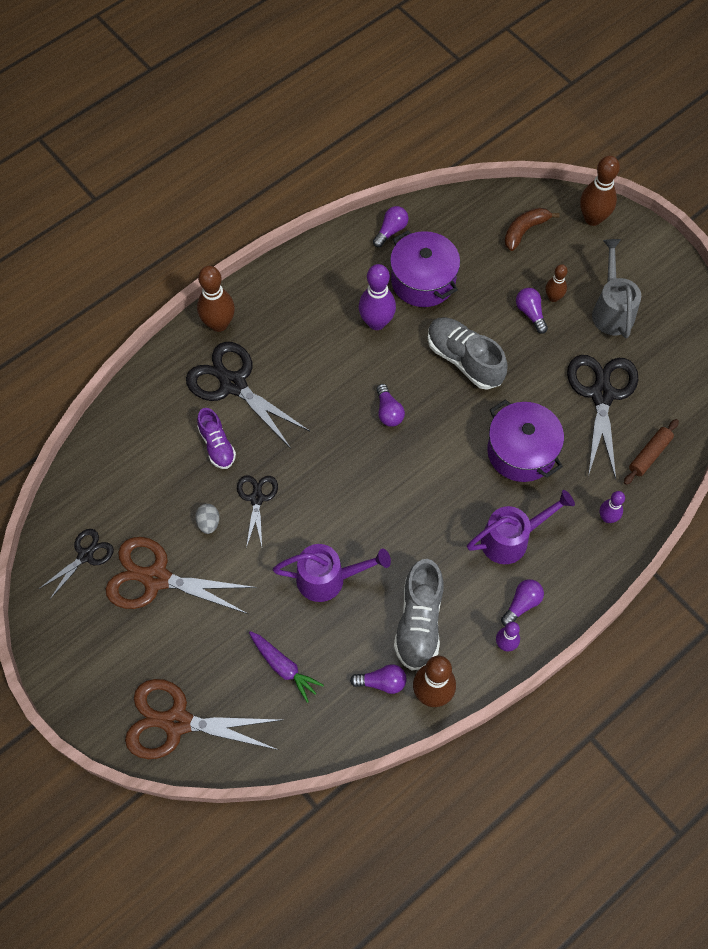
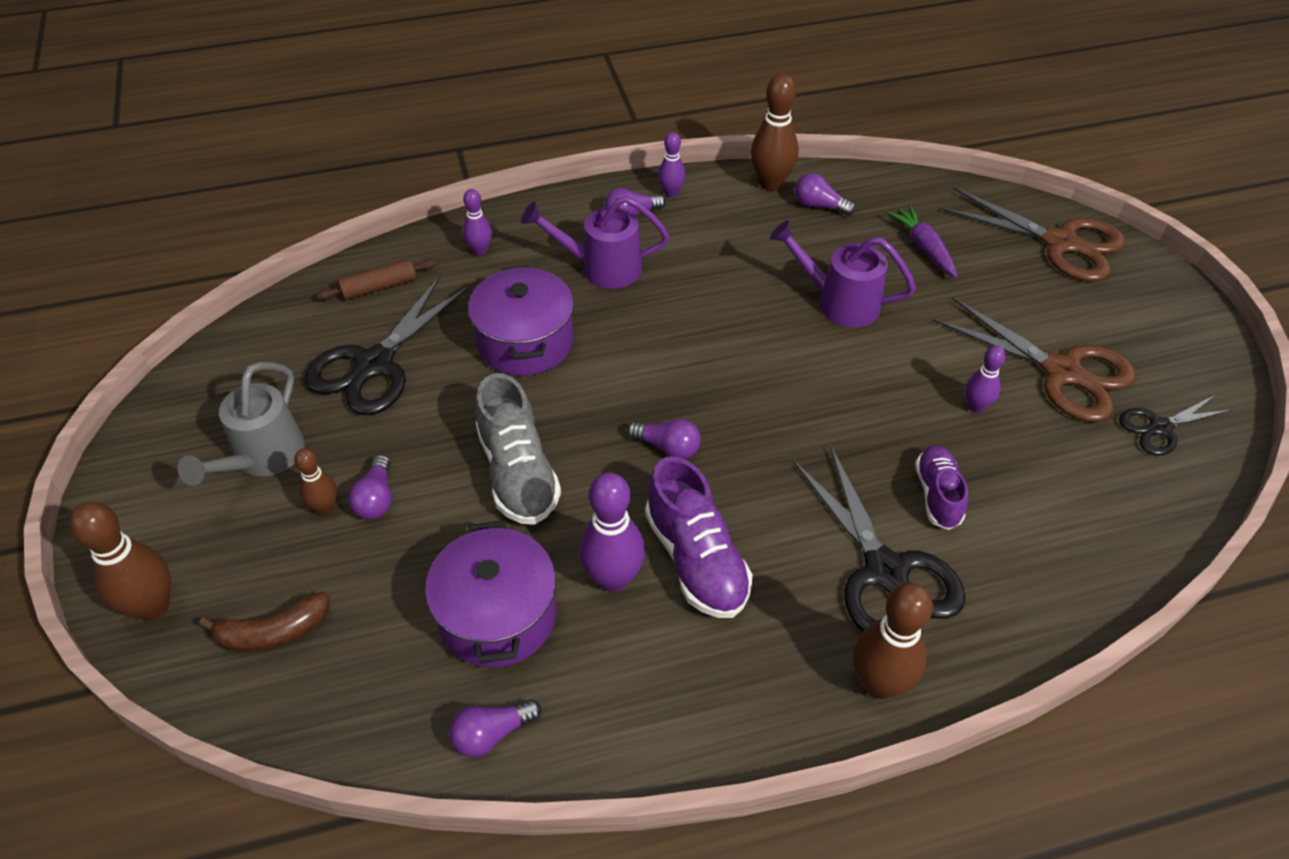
camera: 155 degrees left, 15 degrees down
(208, 523) = (976, 406): grey egg -> purple bowling pin
(257, 498) = (900, 411): black scissors -> none
(338, 350) = (696, 560): none -> purple shoe
(388, 412) = (667, 447): purple light bulb -> purple light bulb turned 105 degrees clockwise
(419, 622) = (753, 236): grey shoe -> none

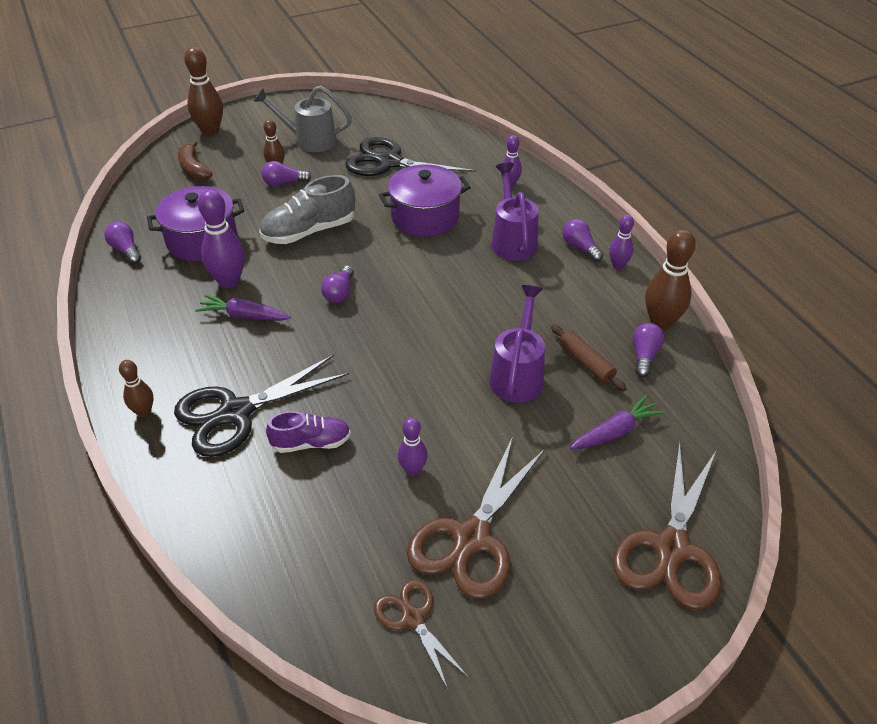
camera: 80 degrees right, 5 degrees down
(379, 287) = (459, 151): brown rolling pin -> brown rolling pin (586, 363)
(696, 560) = (244, 316): purple shoe -> purple carrot
(879, 683) = (144, 412): brown bowling pin -> brown bowling pin, size x0.58
(1160, 427) = (413, 618): black scissors -> brown scissors

